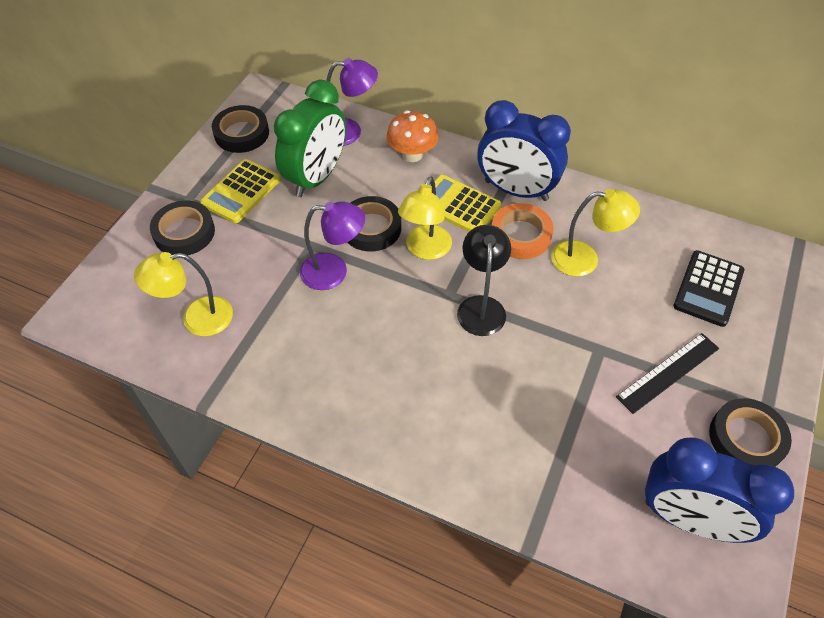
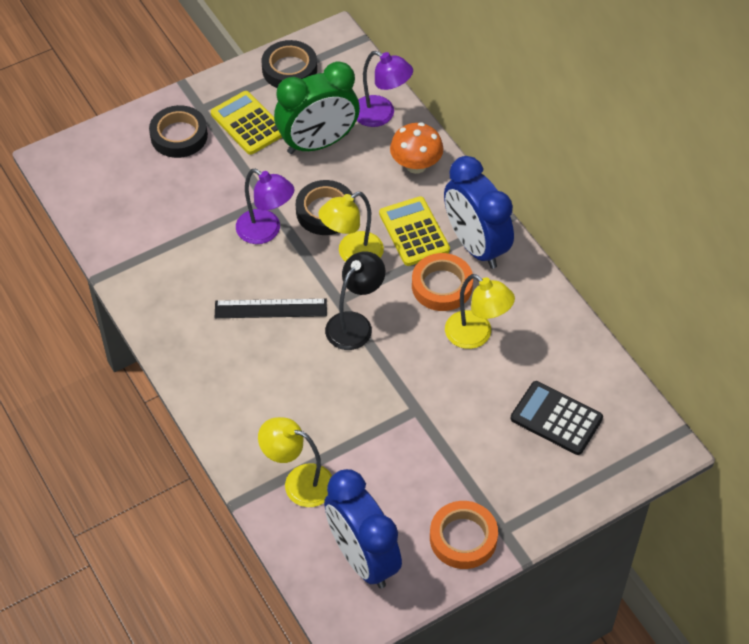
camera: 35 degrees right, 0 degrees up
(197, 318) = (137, 211): yellow lamp -> yellow lamp (299, 482)
(241, 192) = (248, 123): yellow calculator -> yellow calculator turned 75 degrees clockwise
(668, 372) = (453, 458): black ruler -> black ruler (270, 308)
(708, 288) = (556, 418): black calculator -> black calculator turned 60 degrees clockwise
(746, 438) = (463, 538): black tape -> orange tape

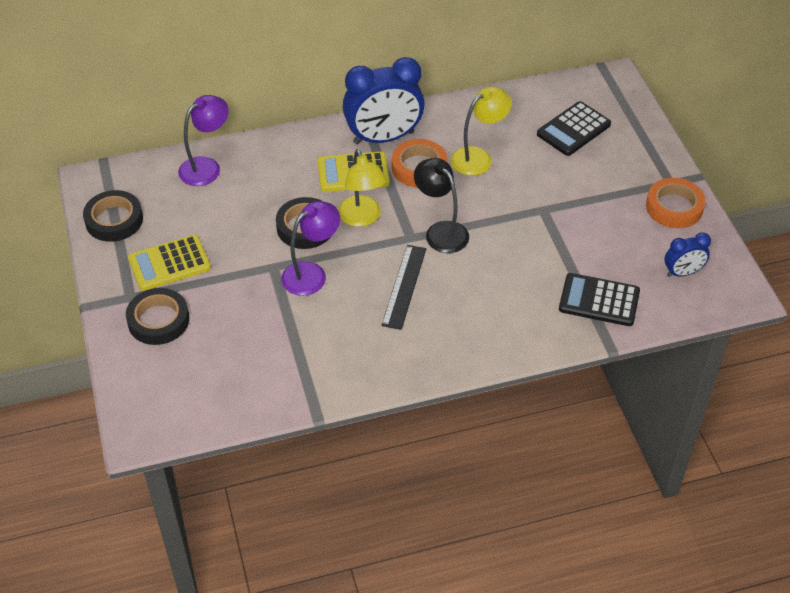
camera: 75 degrees left, 5 degrees down
(299, 482) = (599, 300): yellow lamp -> black calculator
(318, 143) = (220, 217): green clock -> none
(362, 558) = (682, 273): blue clock -> blue clock, size x0.51
(416, 165) = (277, 156): orange mushroom -> none

